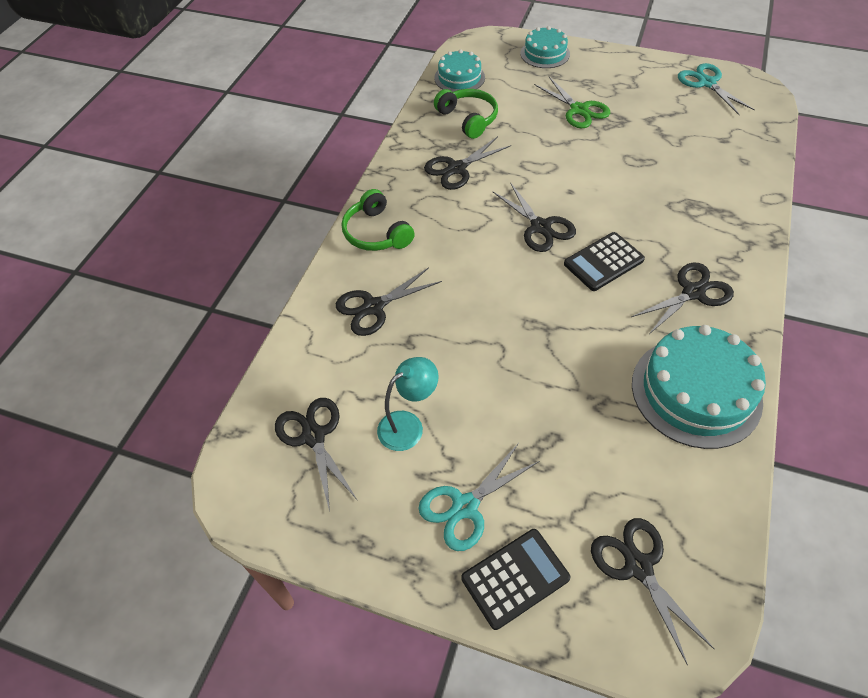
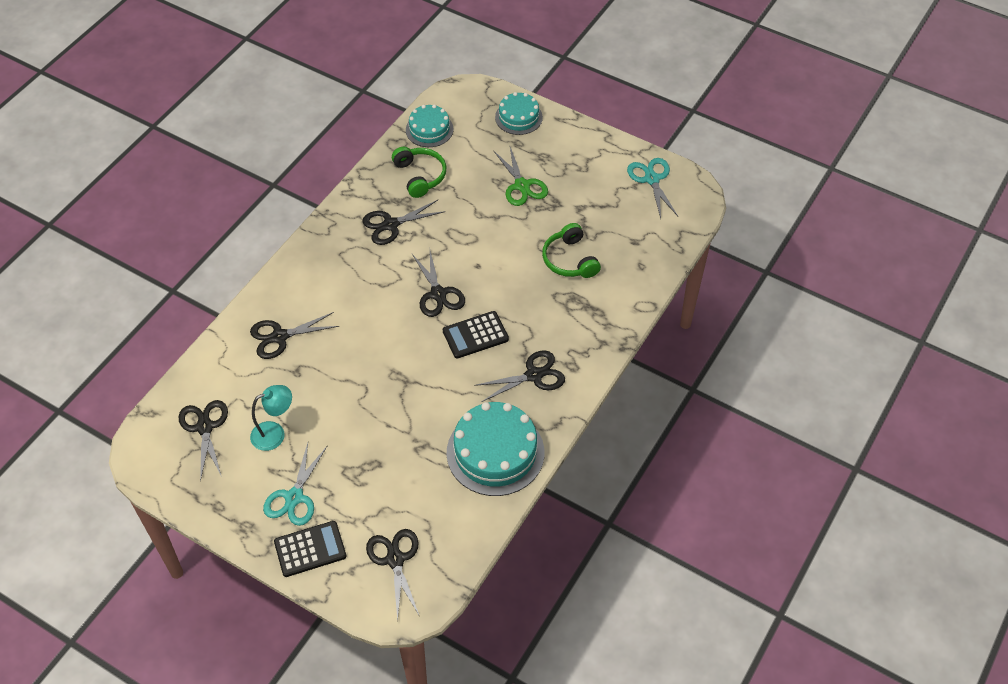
camera: 10 degrees right, 0 degrees up
(376, 233) = (303, 272): green headphones -> green headphones (570, 260)
(465, 506) = (294, 497): turquoise scissors -> turquoise scissors turned 45 degrees counterclockwise

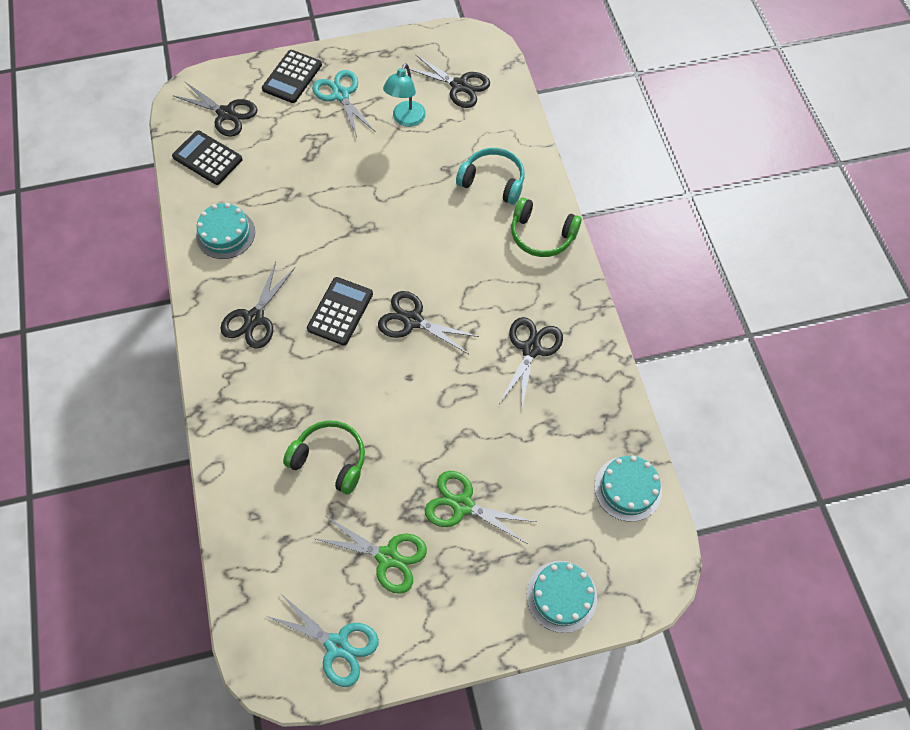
camera: 135 degrees right, 10 degrees up
(280, 337) = (493, 181): black scissors -> turquoise headphones
(420, 176) = (569, 424): green headphones -> green headphones (542, 235)
(448, 529) = (207, 158): none -> black calculator
(495, 452) = (225, 234): turquoise cake -> turquoise cake, size x0.58
(587, 194) = (387, 557): none -> green scissors

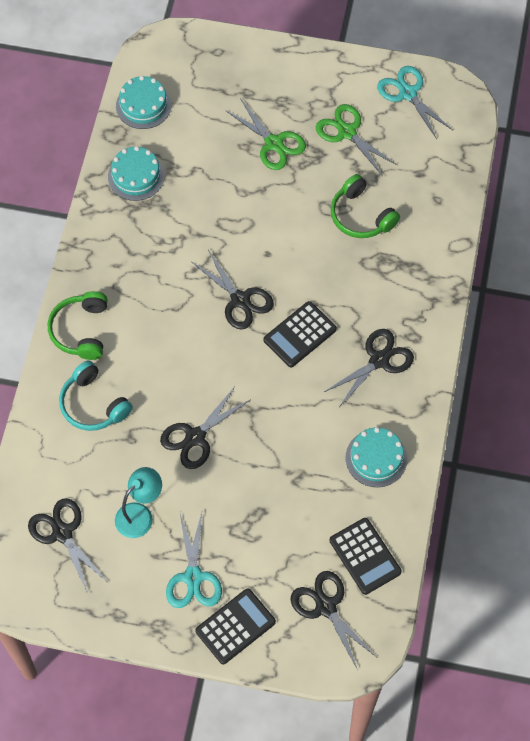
camera: 155 degrees left, 0 degrees up
(531, 349) = (153, 234): black scissors -> black scissors (195, 437)
(542, 235) = (81, 330): green headphones -> green headphones turned 135 degrees counterclockwise
(561, 596) = (235, 60): turquoise cake -> turquoise cake (136, 176)

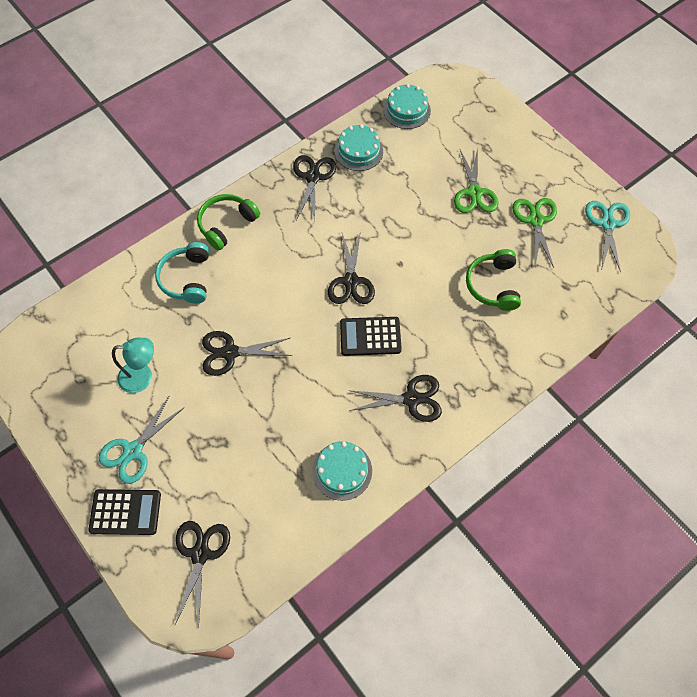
camera: 40 degrees right, 0 degrees up
(62, 533) = (83, 349): black scissors -> black scissors (313, 177)
(365, 556) = (264, 539): black calculator -> none

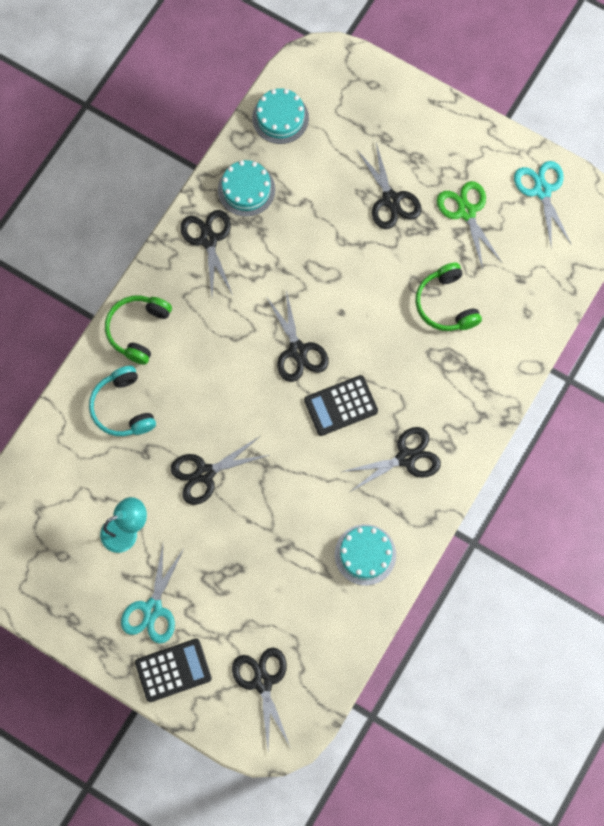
camera: 20 degrees left, 10 degrees up
(474, 193) = (391, 200): green scissors -> black scissors

